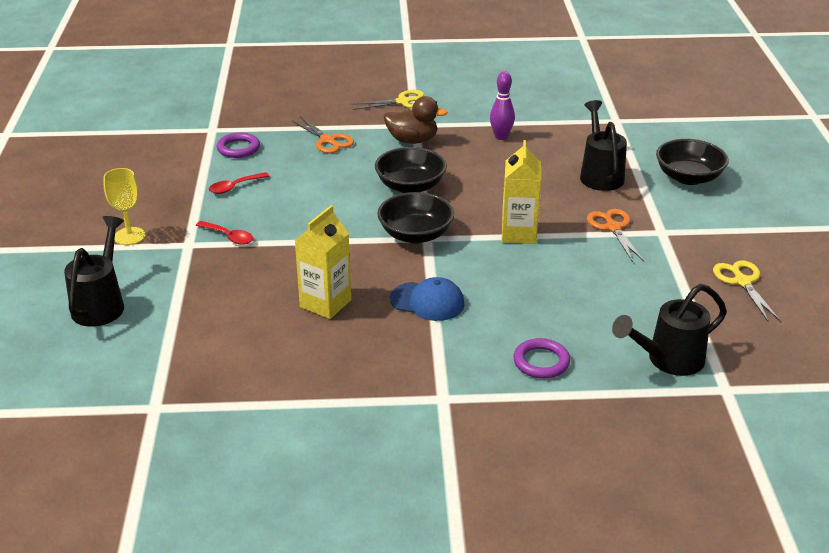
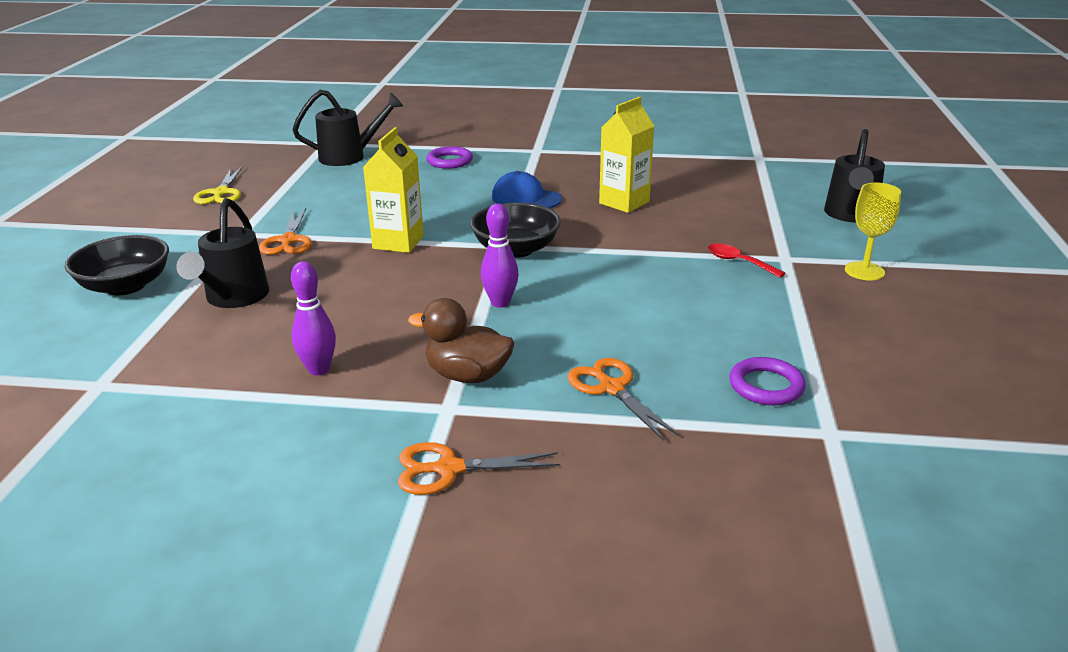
camera: 170 degrees left, 5 degrees down
(235, 187) = (751, 321): red spoon -> none
(403, 102) = (449, 469): yellow scissors -> orange scissors
(410, 186) = (500, 303): black bowl -> purple bowling pin

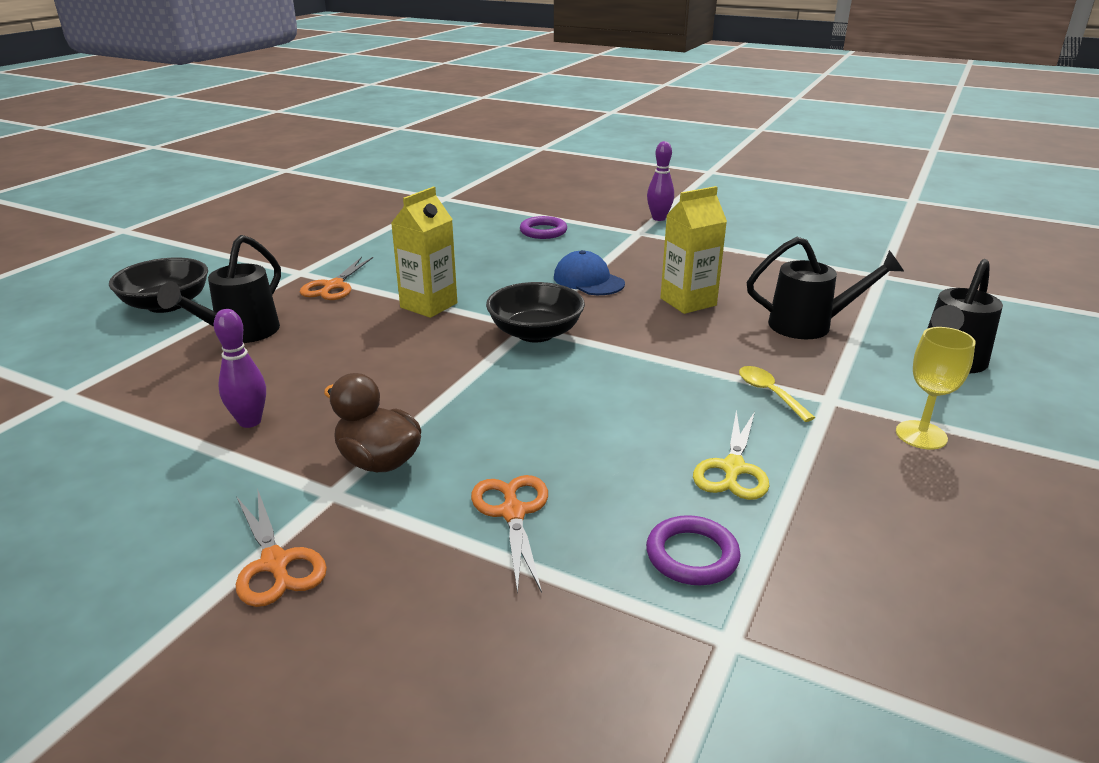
camera: 20 degrees right, 0 degrees up
(221, 193) = (316, 231): yellow scissors -> yellow scissors (733, 469)
(349, 157) = (454, 214): black watering can -> black watering can (810, 325)
(449, 469) = (275, 563): orange scissors -> orange scissors turned 135 degrees counterclockwise
(500, 303) = (474, 388): purple bowling pin -> purple bowling pin (659, 218)
(739, 262) = (769, 393): red spoon -> yellow spoon

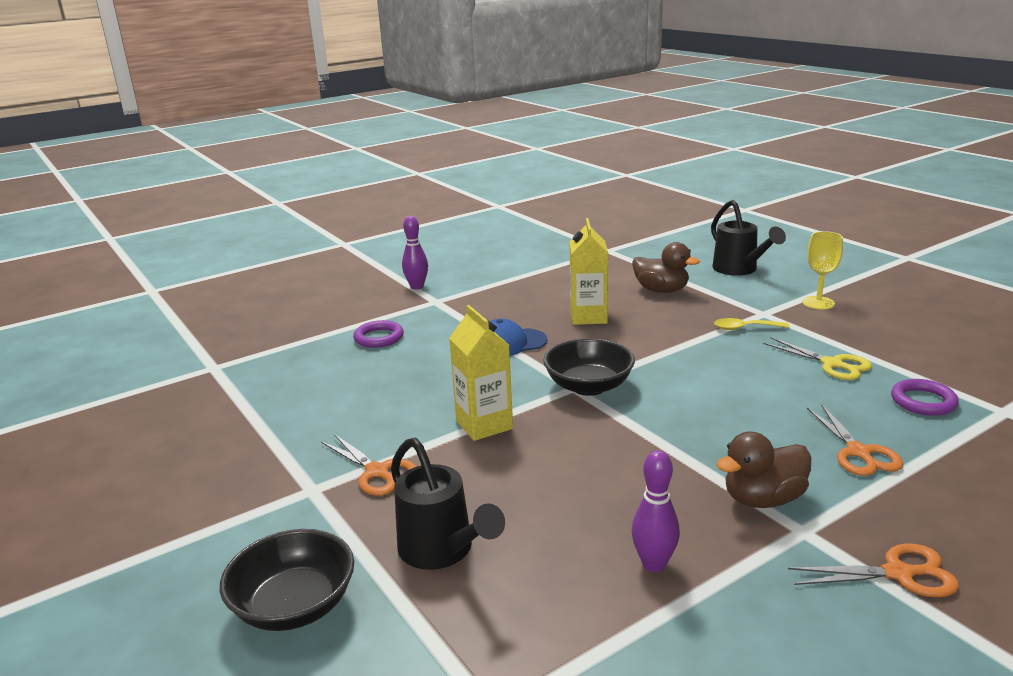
camera: 60 degrees left, 5 degrees down
(513, 513) = (858, 452): orange scissors -> orange scissors turned 120 degrees counterclockwise
(810, 325) = (661, 290): black watering can -> brown duck

